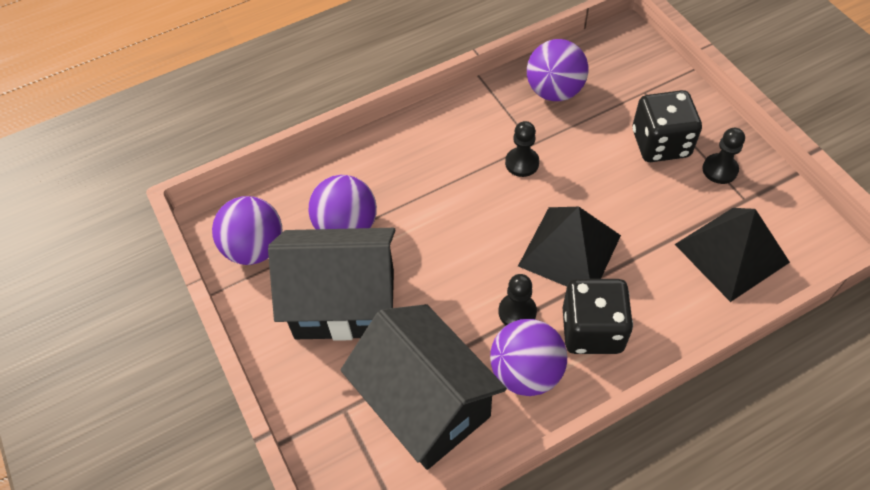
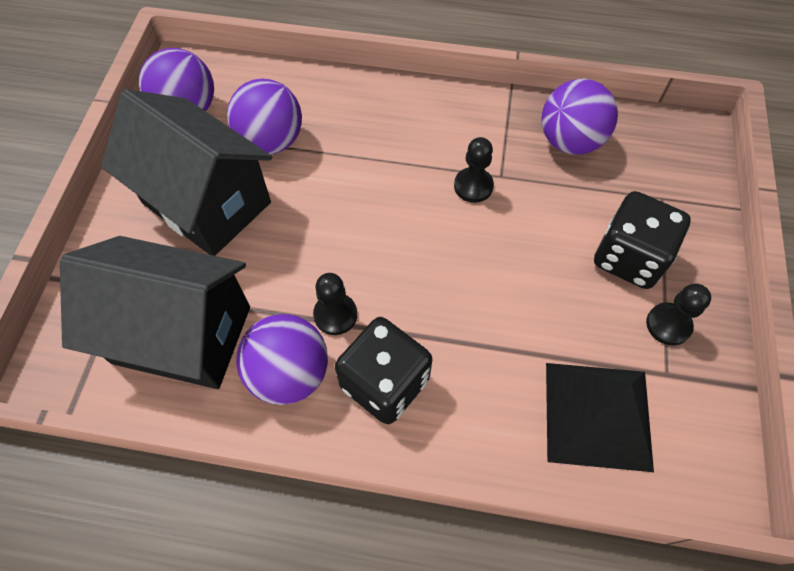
camera: 35 degrees right, 5 degrees up
(425, 405) = (182, 335): black house -> black house turned 75 degrees counterclockwise
(570, 250) = (438, 295): black pyramid -> none

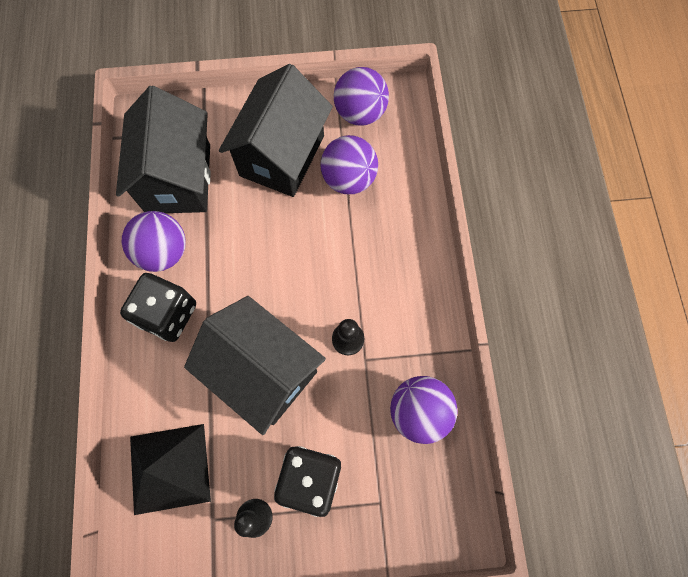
camera: 75 degrees right, 10 degrees up
(335, 315) = (212, 268): black pawn -> none
(492, 281) = (263, 371): none -> black house

